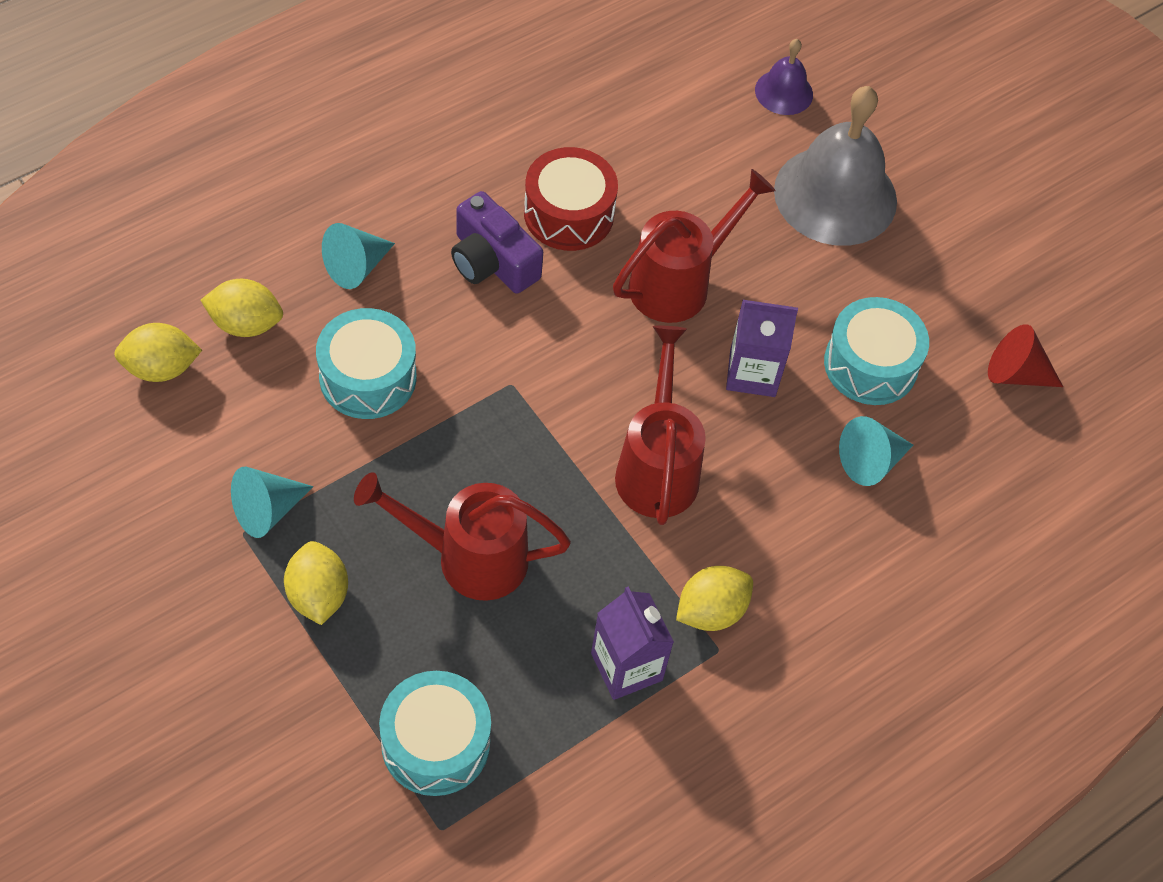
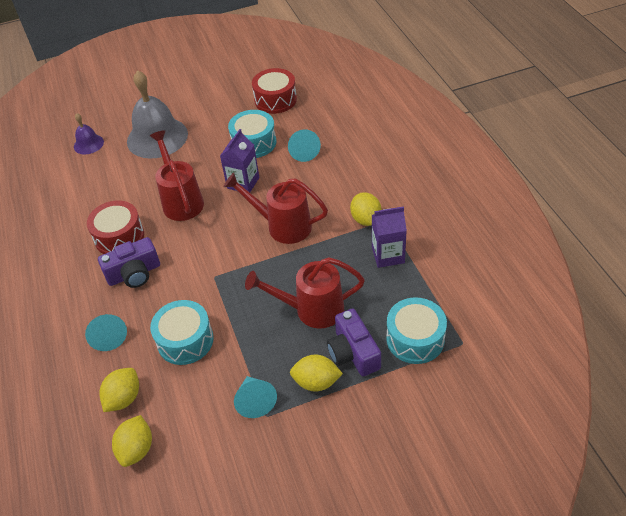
camera: 65 degrees left, 10 degrees down
(387, 643) = (353, 352): none -> purple camera
(468, 557) = (312, 310): red watering can -> red watering can turned 60 degrees clockwise
(1015, 373) = (275, 100): red cone -> red drum

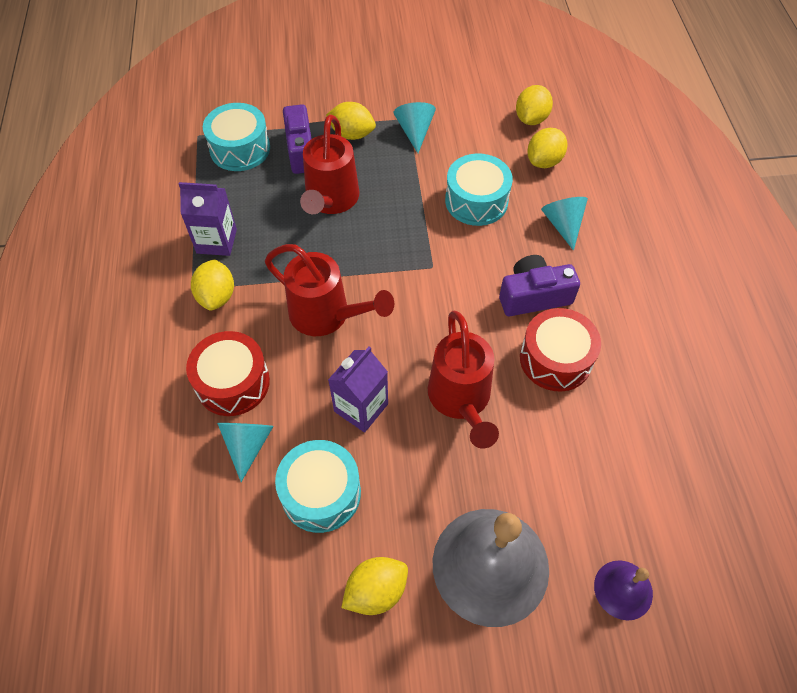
camera: 170 degrees left, 10 degrees up
(214, 117) = (376, 591): none -> yellow lemon
(275, 100) = (247, 604): red drum -> red drum (233, 382)
(312, 310) = (330, 200): red watering can -> red watering can turned 90 degrees clockwise

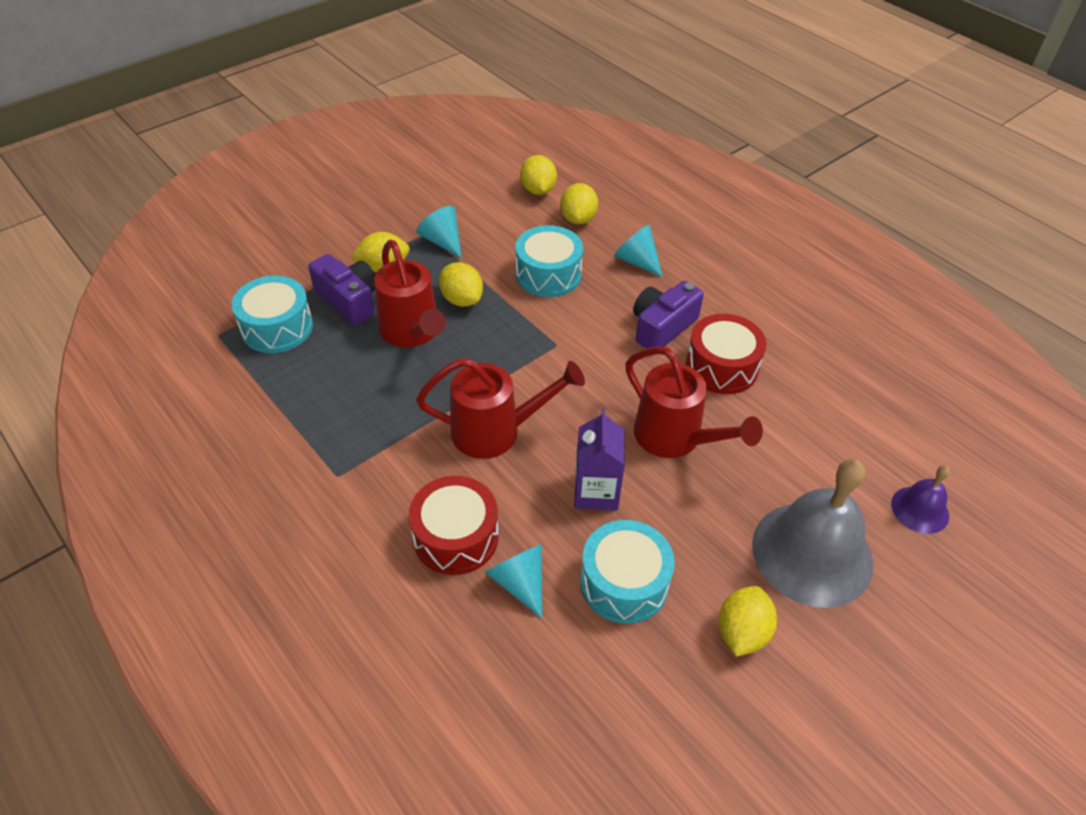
camera: 35 degrees left, 10 degrees down
(216, 241) = (326, 421): purple carton -> none
(217, 296) = (370, 469): yellow lemon -> yellow lemon (462, 299)

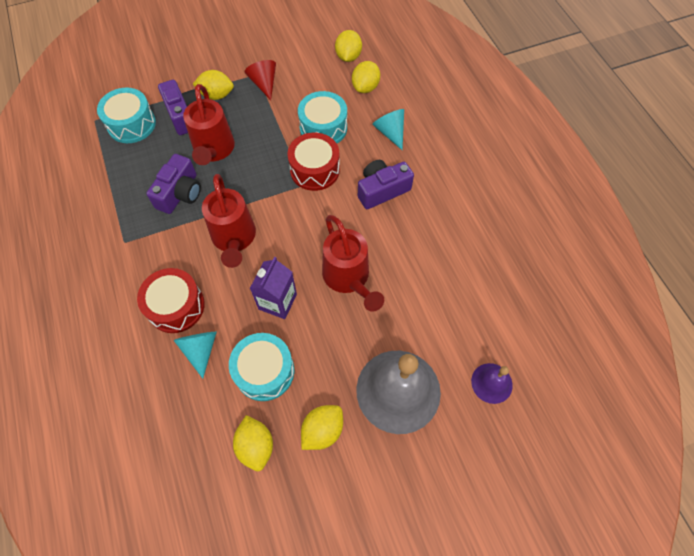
camera: 20 degrees right, 15 degrees up
(391, 395) = (180, 193): none -> purple camera
(442, 241) = (264, 83): turquoise cone -> red cone
(462, 299) = (256, 133): yellow lemon -> yellow lemon (256, 446)
(496, 431) = (234, 239): red watering can -> red watering can turned 60 degrees clockwise
(721, 367) = (408, 233): red drum -> red drum (314, 170)

